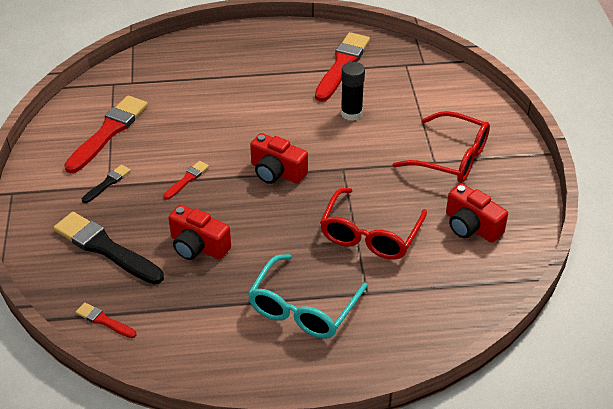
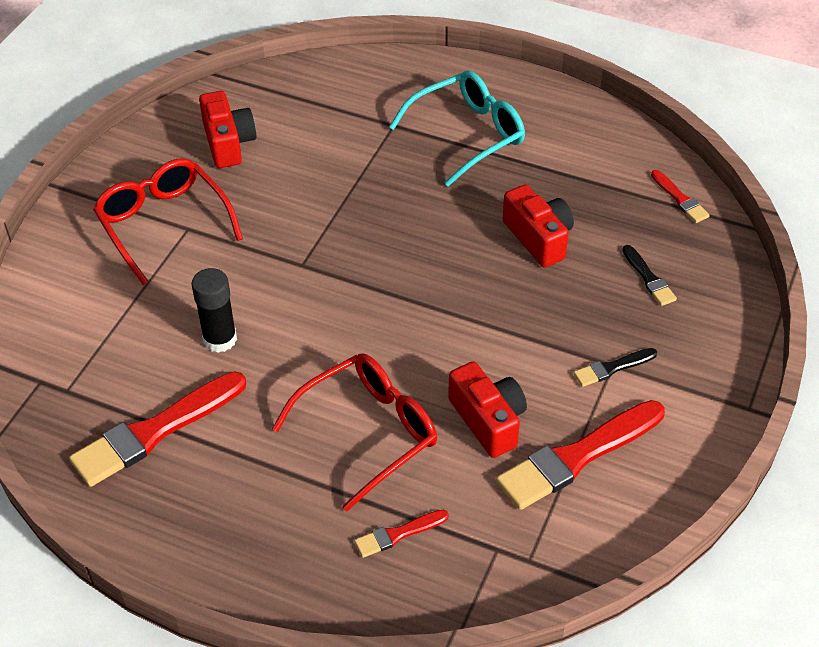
camera: 150 degrees left, 5 degrees up
(105, 248) = (649, 278): black brush -> black brush, size x0.48
(187, 179) = (504, 330): red brush -> red brush (398, 534)
(277, 172) = (385, 293): red camera -> red camera (488, 420)
(370, 235) = (340, 176): red glasses -> red glasses (368, 432)

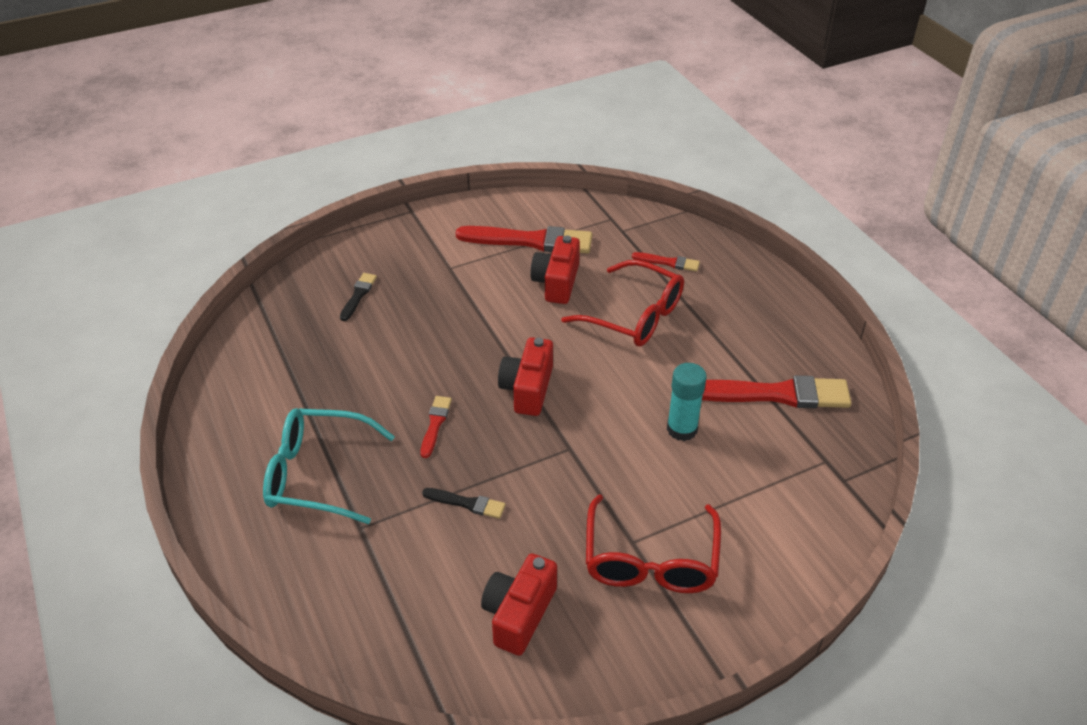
camera: 140 degrees left, 5 degrees down
(220, 339) = (682, 429): black glue stick -> turquoise glue stick
(368, 432) = (634, 316): red glasses -> red glasses turned 150 degrees counterclockwise
(538, 238) = (385, 360): red camera -> red camera (528, 389)
(612, 368) = (452, 266): black brush -> black brush (467, 503)
(680, 199) = (260, 327): red brush -> red brush (435, 424)

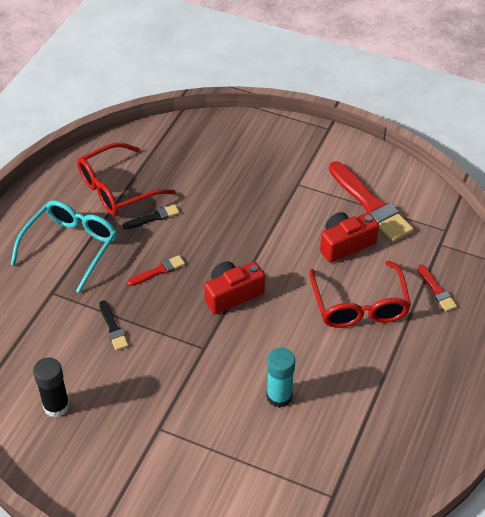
camera: 50 degrees right, 5 degrees up
(317, 474) = (71, 247): turquoise glasses -> turquoise glasses turned 60 degrees clockwise
(358, 295) = (225, 161): black brush -> black brush (153, 217)
(519, 614) = (56, 406): red camera -> black glue stick
(650, 560) = (153, 446): red glasses -> red glasses (117, 189)
(776, 394) = (368, 431): red brush -> none

